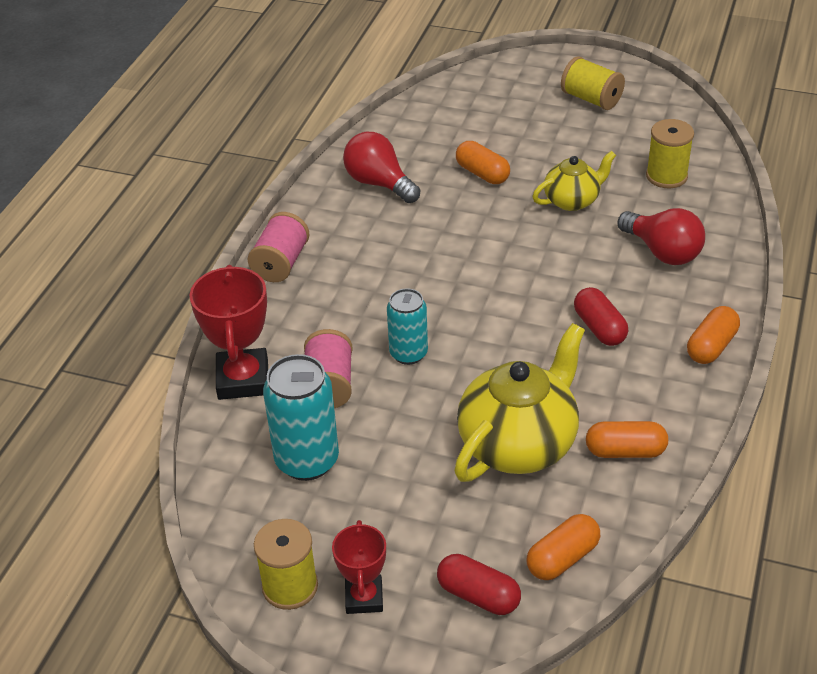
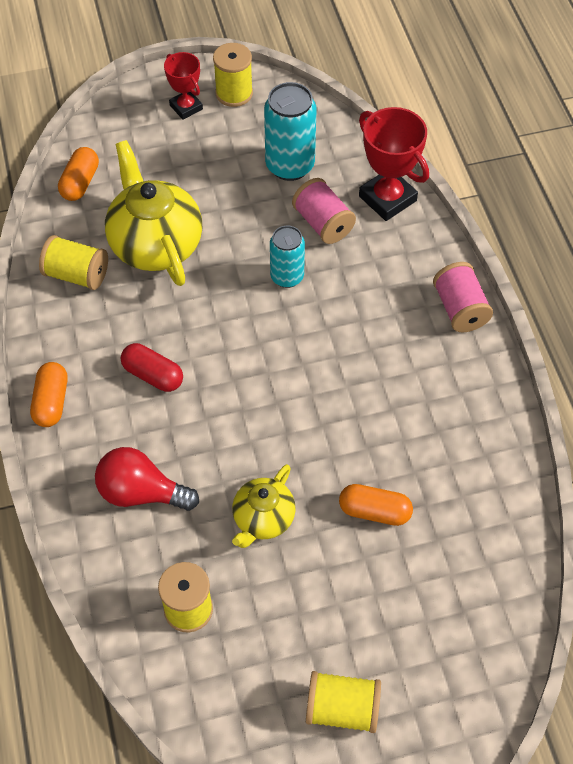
camera: 145 degrees right, 15 degrees up
(379, 183) = (460, 444): red light bulb -> none
(478, 595) = (119, 138): red capsule -> none
(518, 444) = (155, 244): yellow teapot -> yellow teapot turned 150 degrees clockwise
(625, 451) = (77, 274): orange capsule -> yellow spool

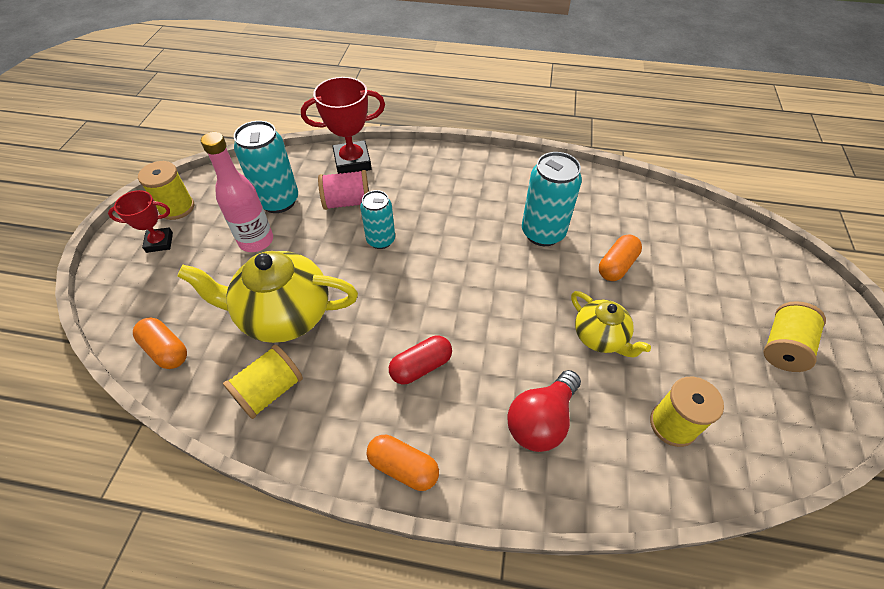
camera: 65 degrees left, 5 degrees down
(228, 177) = (256, 241): none -> pink bottle
(384, 422) = (543, 233): none -> turquoise can
(460, 309) = (469, 162): pink spool -> none

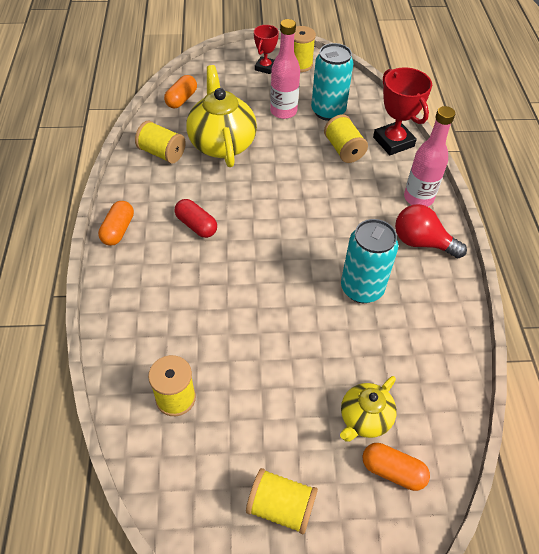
camera: 75 degrees right, 0 degrees up
(159, 242) = (265, 67): red trophy -> red trophy turned 45 degrees clockwise
(347, 202) = (343, 150): pink spool -> yellow spool
(381, 240) = (310, 178): turquoise can -> none
(437, 165) = (418, 198): none -> pink bottle
(541, 420) = (164, 304): red light bulb -> red light bulb (421, 242)
(600, 337) = (252, 341): yellow teapot -> yellow teapot (364, 418)
(616, 266) = (341, 352): orange capsule -> orange capsule (392, 471)

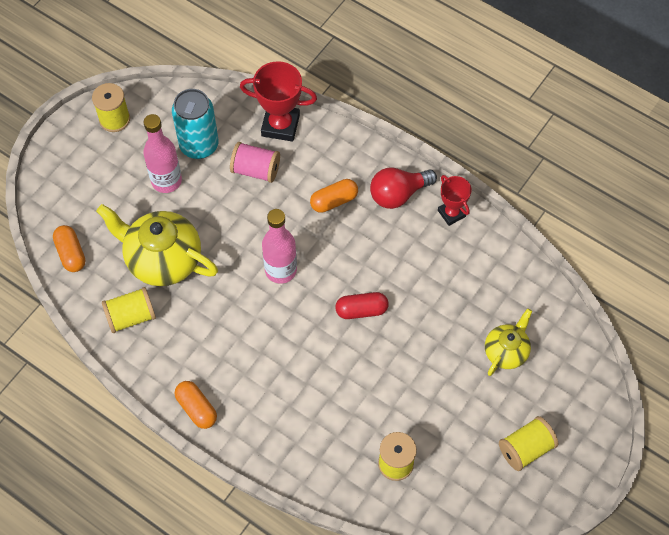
camera: 50 degrees left, 10 degrees up
(196, 225) = (243, 344): red capsule -> red capsule (361, 310)
(265, 67) = (91, 151): red trophy -> red trophy (451, 213)
(343, 150) = (256, 170): yellow spool -> pink spool
(362, 288) = (405, 270): turquoise can -> none
(364, 418) = (506, 351): yellow teapot -> yellow teapot turned 135 degrees counterclockwise
(392, 471) = (553, 363): orange capsule -> orange capsule (334, 201)
(418, 198) = (355, 159): pink bottle -> pink bottle (281, 270)

